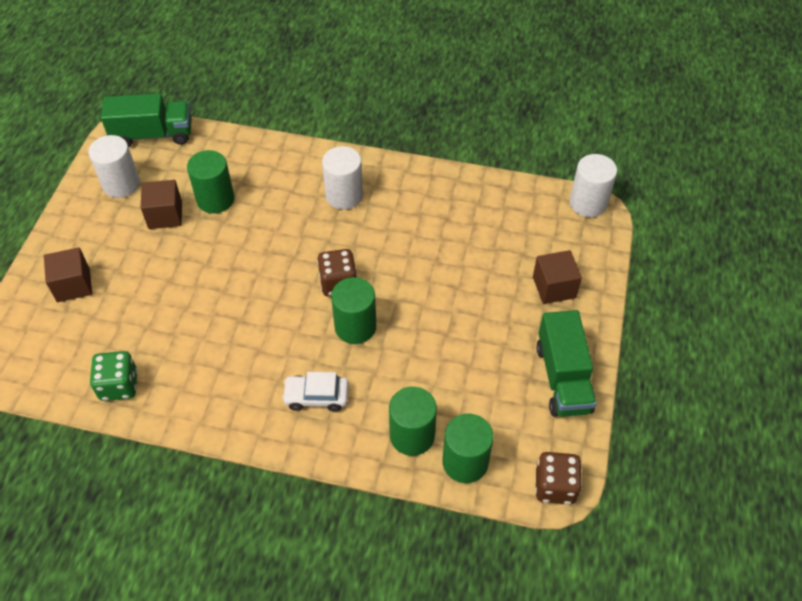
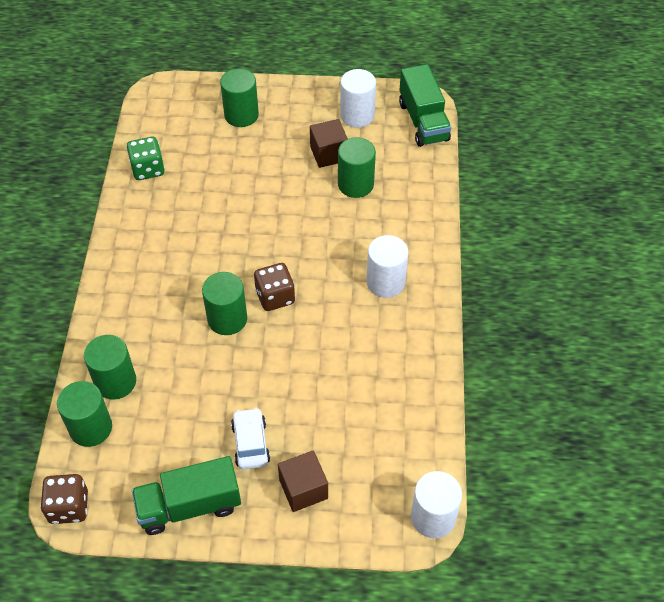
camera: 80 degrees right, 0 degrees up
(73, 285) = (241, 115): brown cube -> green cylinder
(316, 396) = (149, 303): white car -> white car (250, 443)

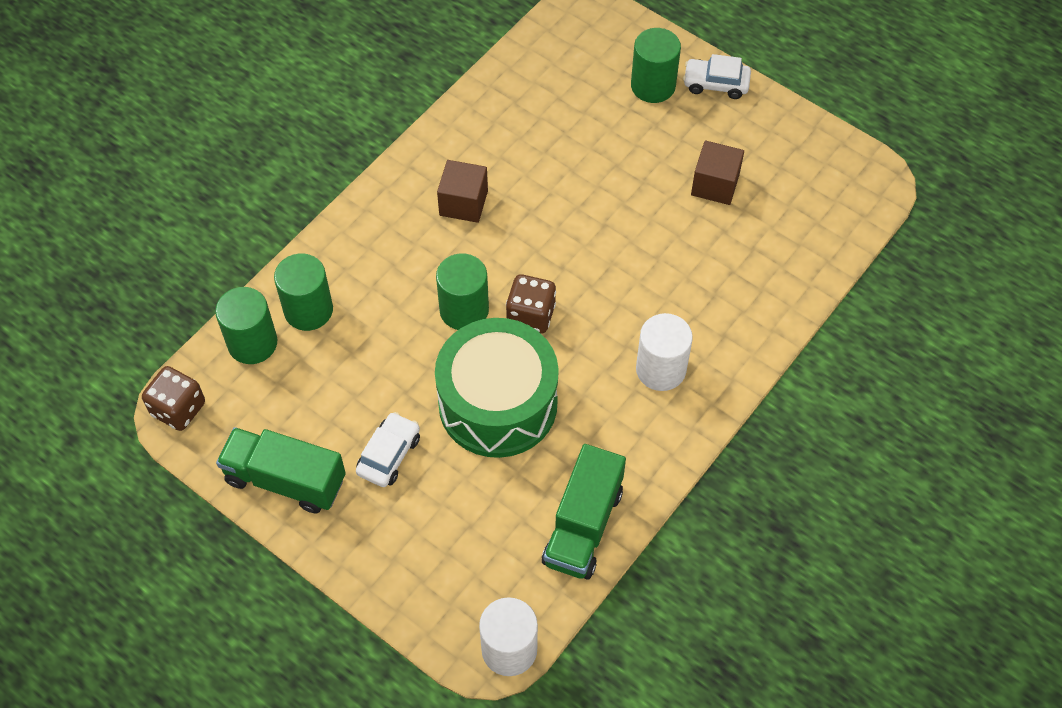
camera: 35 degrees right, 5 degrees up
(148, 169) = (506, 96): green dice -> none
(280, 94) = (716, 84): none -> white car
(298, 365) = (498, 403): none -> green drum
(303, 489) = (404, 535): brown cube -> brown cube (463, 203)
(355, 184) = (717, 238): green cylinder -> none
(357, 115) = (784, 156): white cylinder -> none
(423, 121) = (857, 205): green truck -> green truck (583, 526)

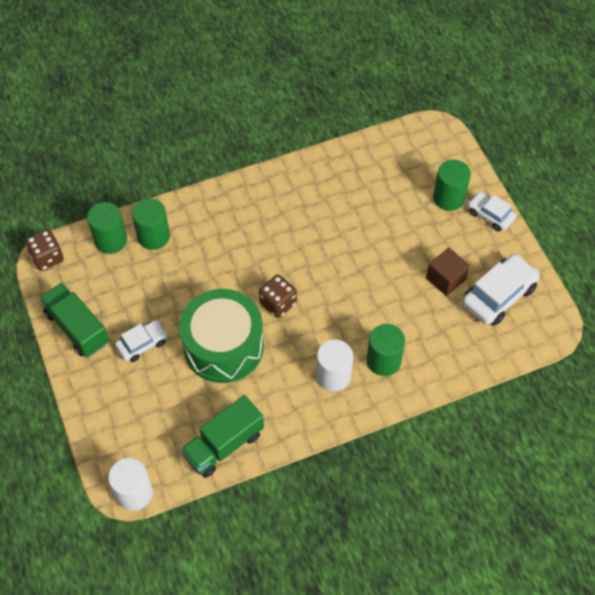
camera: 30 degrees right, 0 degrees up
(463, 203) = (284, 216): brown cube -> none
(464, 310) = (241, 280): green cylinder -> green cylinder (383, 360)
(790, 174) = (498, 295): none -> white car

